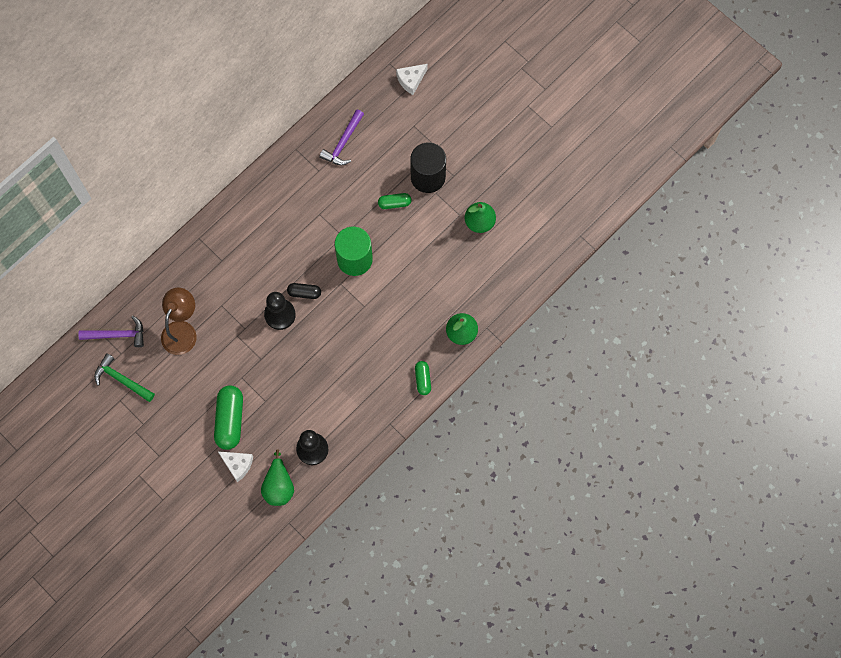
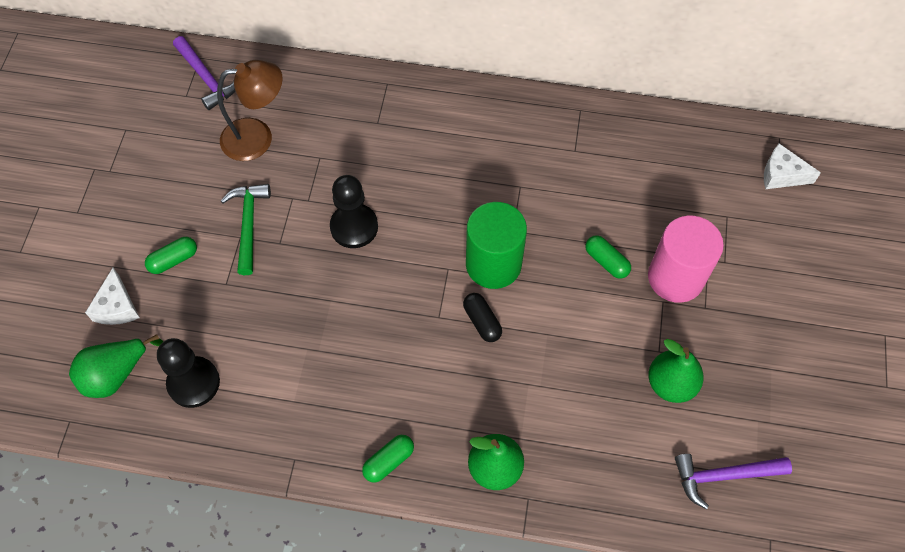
camera: 55 degrees right, 10 degrees down
(121, 379) = (153, 115): green hammer -> green hammer (248, 224)
(230, 420) = (173, 260): green capsule -> green capsule, size x0.55
(304, 293) = (403, 236): black capsule -> black capsule (482, 321)
(343, 143) = (633, 154): purple hammer -> purple hammer (723, 476)
(428, 177) = (675, 277): black cylinder -> pink cylinder

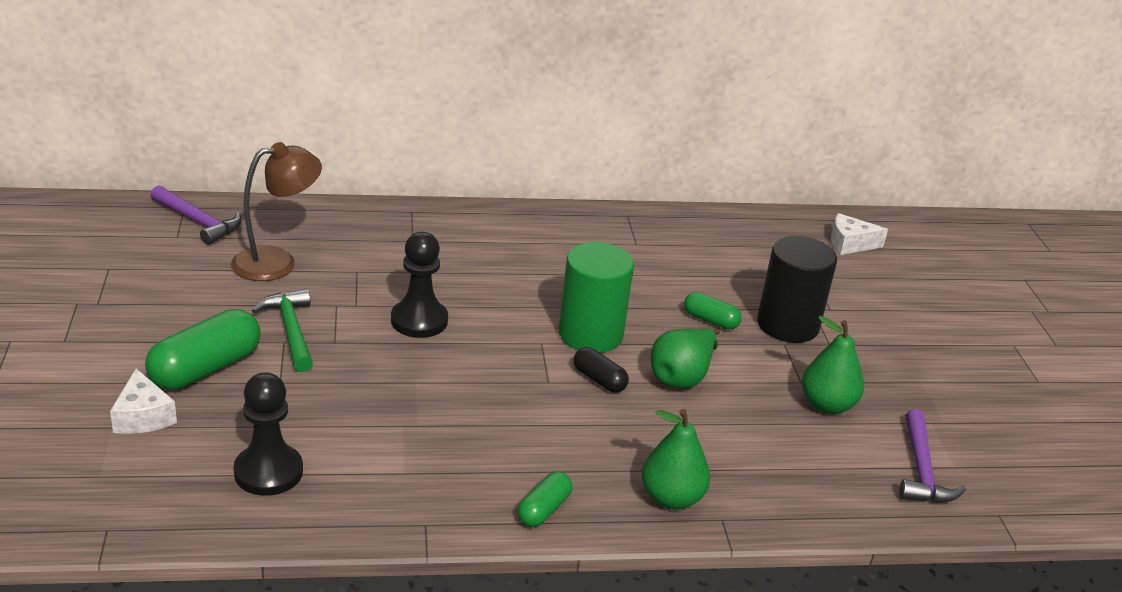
camera: 20 degrees left, 30 degrees down
(116, 374) = (160, 477): green pear -> green pear (682, 377)
(173, 260) = (206, 368): green capsule -> green capsule, size x1.83
(675, 277) = (787, 325): pink cylinder -> black cylinder
(723, 476) = (921, 470): purple hammer -> purple hammer turned 60 degrees counterclockwise

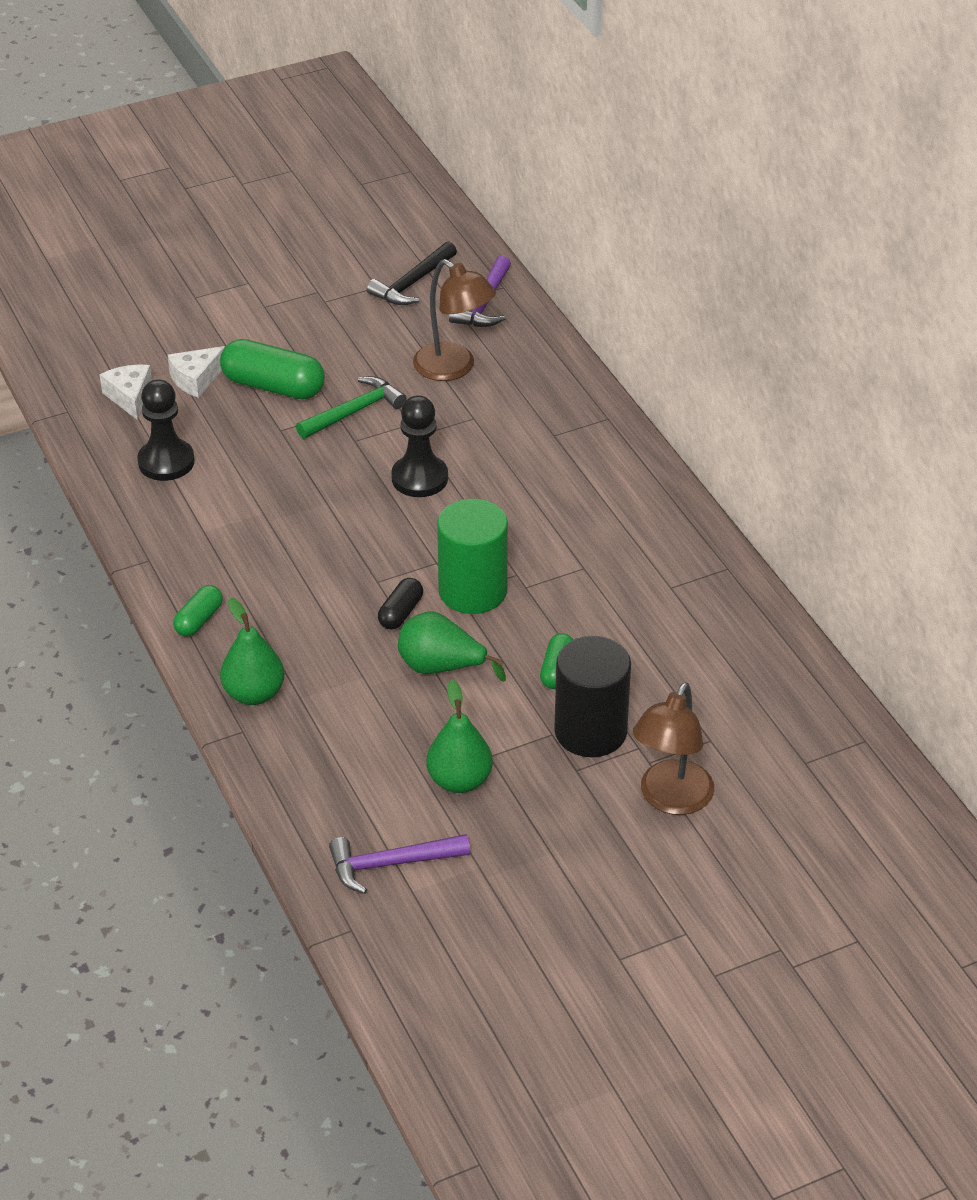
camera: 75 degrees right, 10 degrees up
(126, 248) = (412, 283): none -> black hammer
(543, 510) = (199, 620): green capsule -> green capsule turned 75 degrees counterclockwise
(849, 244) = (814, 762): white cheese -> white cheese (130, 397)
(873, 311) = (670, 799): none -> brown lamp

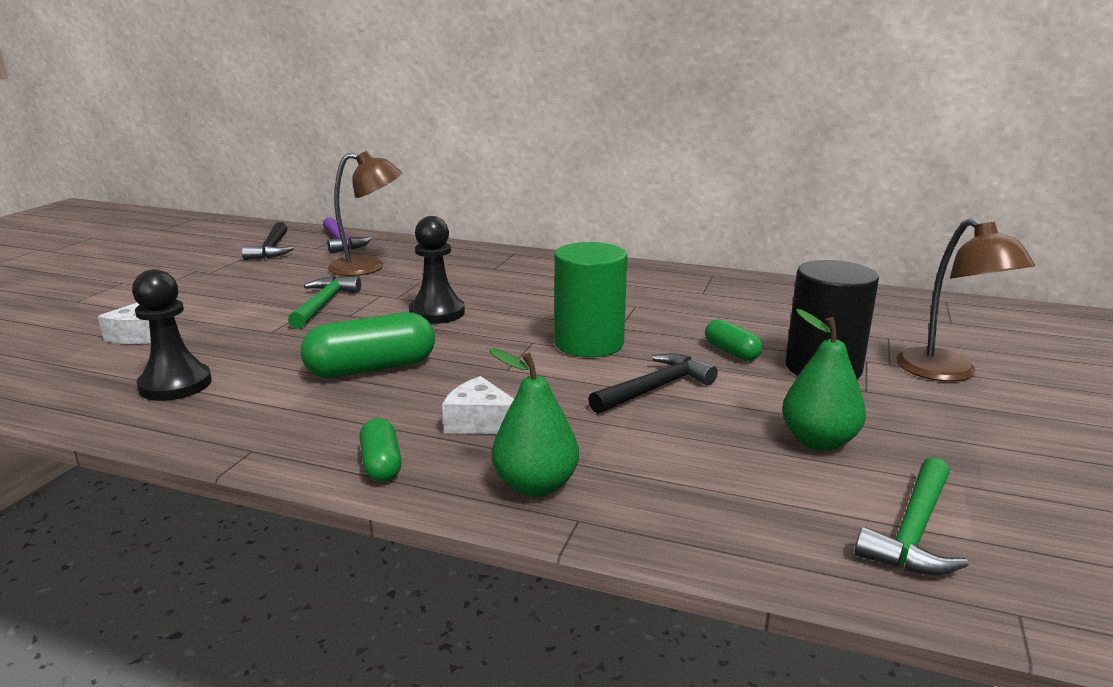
camera: 45 degrees left, 20 degrees down
(130, 397) = (74, 365): white cheese -> white cheese (480, 422)
(273, 386) = (227, 315): green capsule -> green capsule (371, 369)
(390, 864) = (913, 531): purple hammer -> green hammer
(400, 613) = (561, 376): black capsule -> none
(441, 667) = (655, 388): green pear -> black hammer

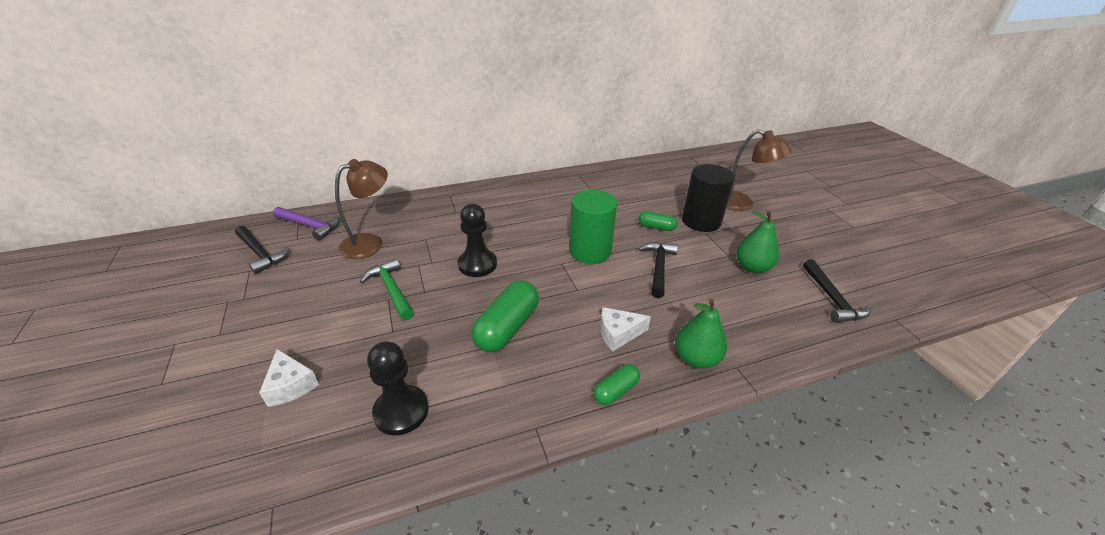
camera: 40 degrees left, 15 degrees up
(381, 464) = (615, 391): green capsule -> green capsule turned 75 degrees counterclockwise
(913, 531) = (832, 299): green hammer -> black hammer

